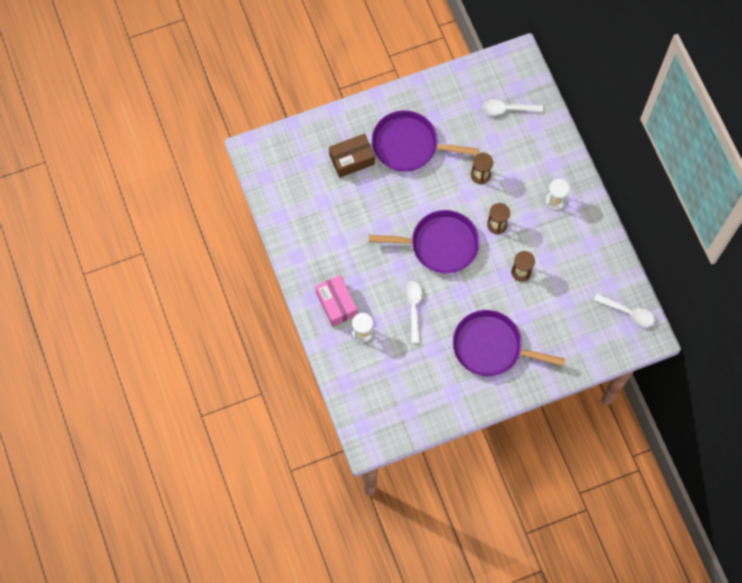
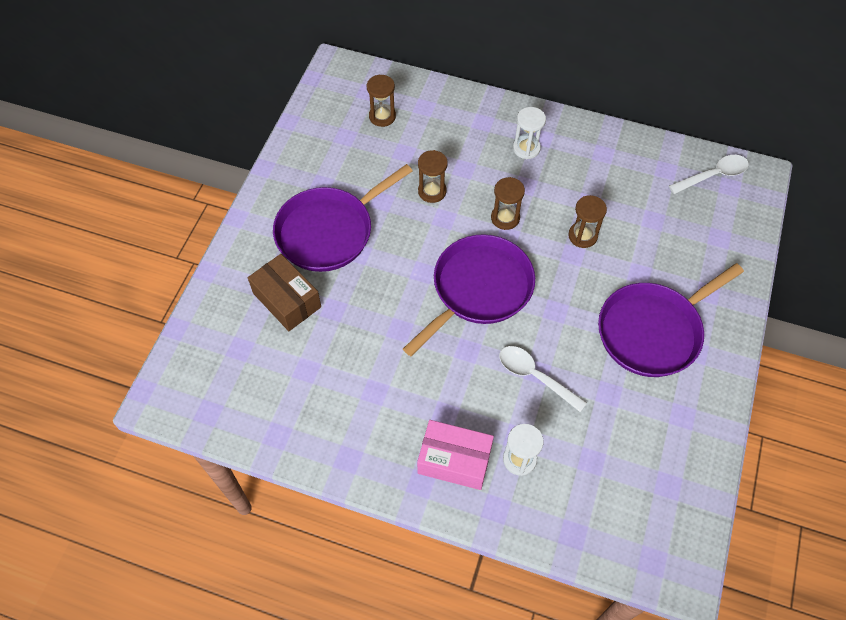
camera: 50 degrees left, 10 degrees down
(352, 159) = (287, 300): brown box -> brown box turned 60 degrees counterclockwise
(507, 109) = (382, 116): white spoon -> brown hourglass

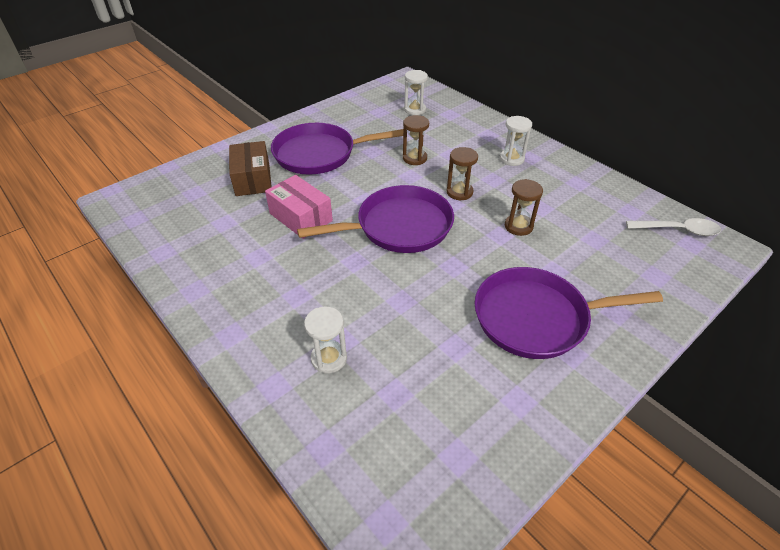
camera: 30 degrees right, 15 degrees down
(382, 116) = (415, 110): brown hourglass -> white hourglass
(454, 460) = (273, 331): pink box -> pink box (301, 217)
(534, 376) = (396, 303): white spoon -> none

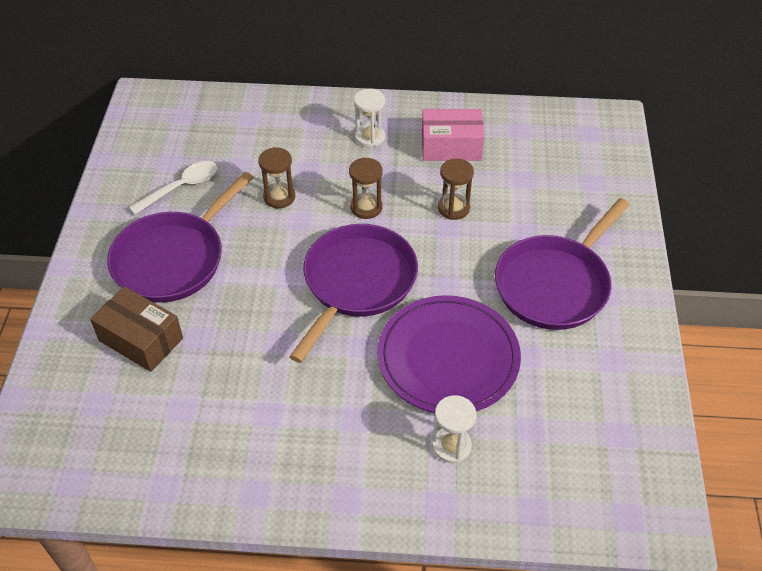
camera: 45 degrees left, 5 degrees up
(301, 217) = (253, 342): pink box -> pink box (451, 146)
(398, 306) = (448, 358): none -> purple plate
(415, 110) = (205, 135): white hourglass -> none
(678, 230) = (569, 126): white spoon -> white spoon (181, 187)

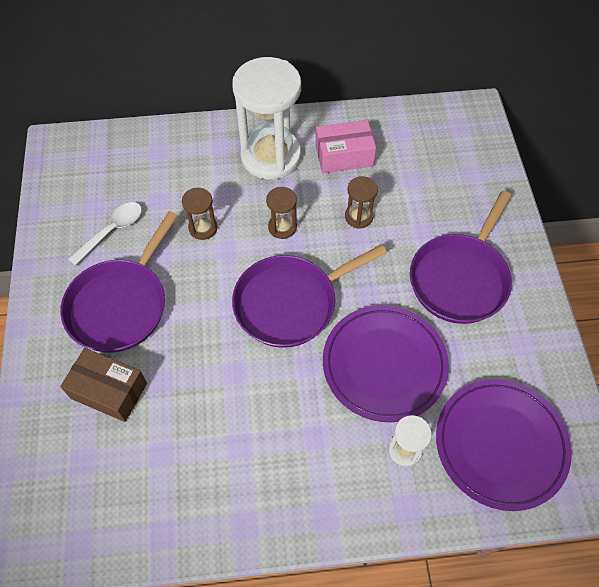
camera: 10 degrees left, 10 degrees up
(357, 282) = (290, 303): purple pan -> purple pan turned 135 degrees counterclockwise
(369, 137) = (271, 156): white hourglass -> white hourglass, size x2.24
(563, 458) = (500, 444): none -> purple plate

